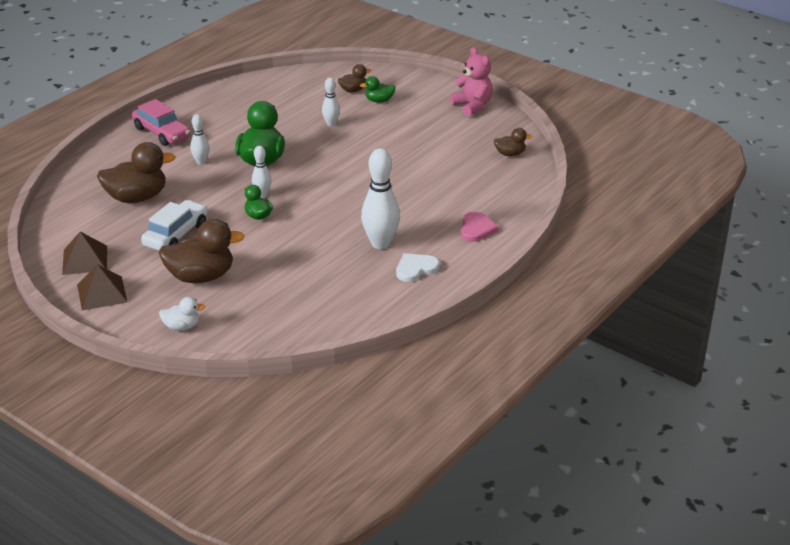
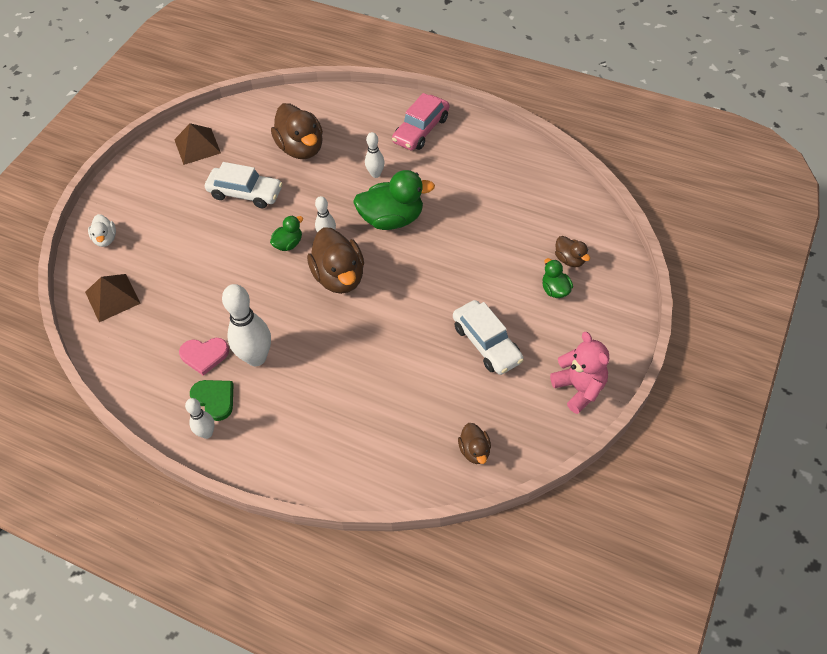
camera: 80 degrees right, 20 degrees up
(102, 293) = (150, 172): brown pyramid -> brown pyramid (112, 297)
(201, 277) = (181, 230): brown duck -> brown duck (339, 277)
(331, 124) = (485, 258): white bowling pin -> white bowling pin (207, 433)
(415, 269) = (214, 399): white heart -> green heart
(416, 135) = (487, 343): none -> white car
(472, 106) = (579, 388): pink teddy bear -> pink teddy bear turned 75 degrees counterclockwise
(476, 229) = (300, 443): pink heart -> pink heart (204, 355)

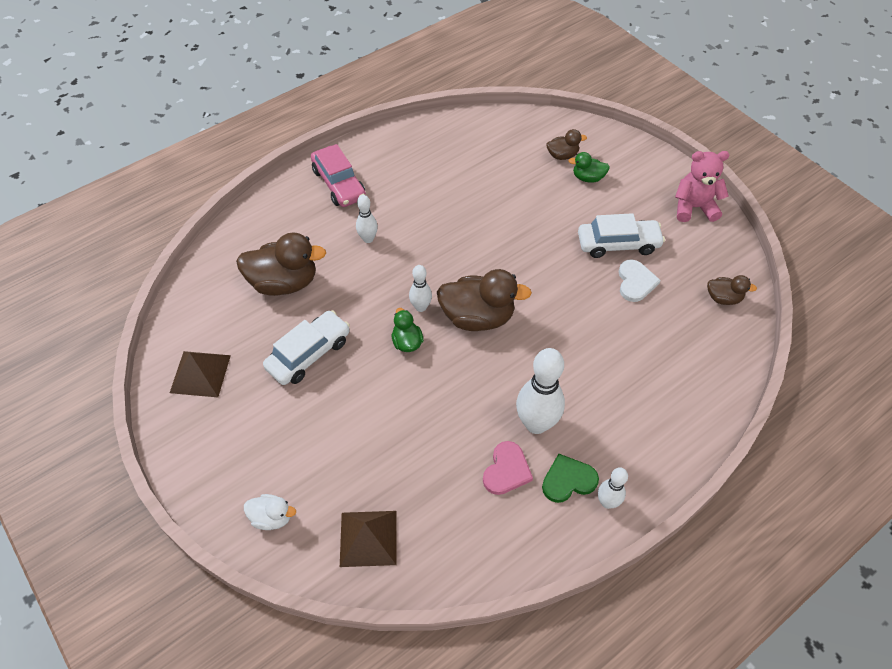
camera: 65 degrees left, 0 degrees up
(392, 219) = (434, 249): green duck -> none
(449, 373) = (635, 282): none -> white heart

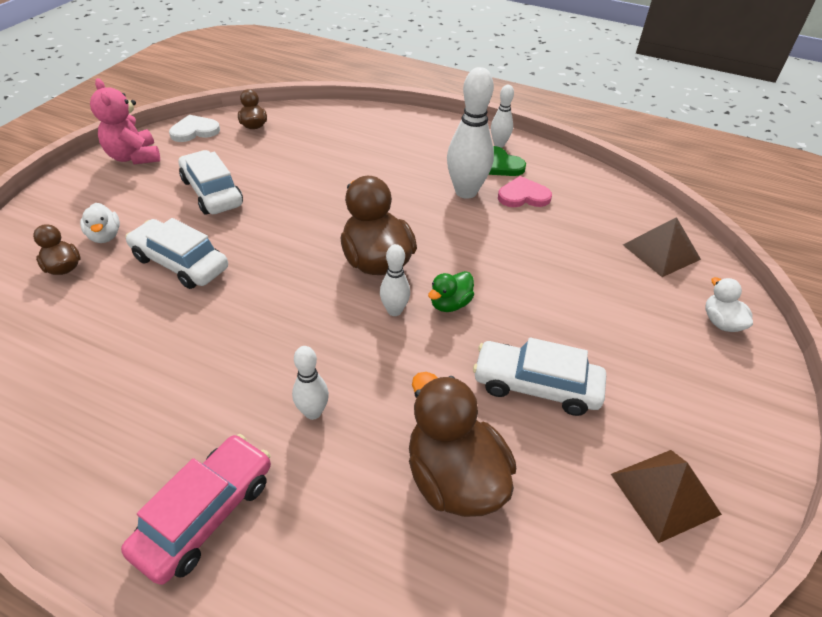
camera: 120 degrees left, 10 degrees down
(536, 209) = (180, 263): none -> white car
(588, 178) = (105, 236): green duck -> white duck
(635, 282) = (261, 172): white heart -> white heart (194, 131)

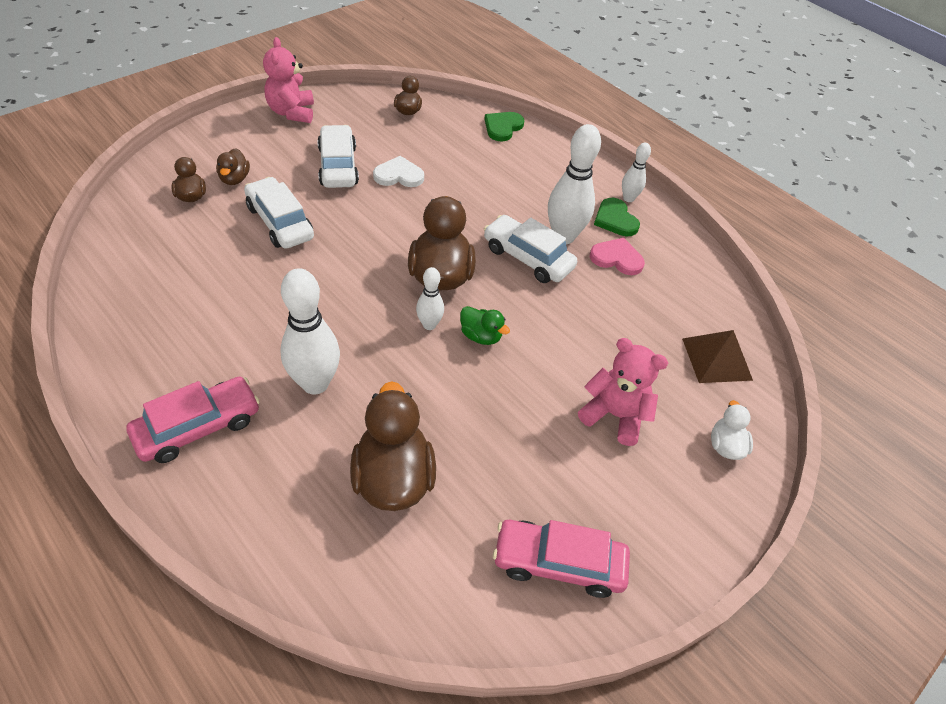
camera: 20 degrees right, 5 degrees up
(105, 236) = (234, 179): white duck -> brown duck
(194, 131) = (354, 101): white heart -> white heart (399, 175)
(313, 412) = (315, 383): white bowling pin -> white bowling pin, size x1.85
(352, 117) = (503, 127): none -> green heart
(450, 304) = (481, 336): green duck -> green duck turned 120 degrees counterclockwise
(536, 386) = (509, 433): white car -> white car (527, 258)
(615, 331) = (614, 415): none -> pink teddy bear
(664, 493) = (558, 563): brown pyramid -> pink car

